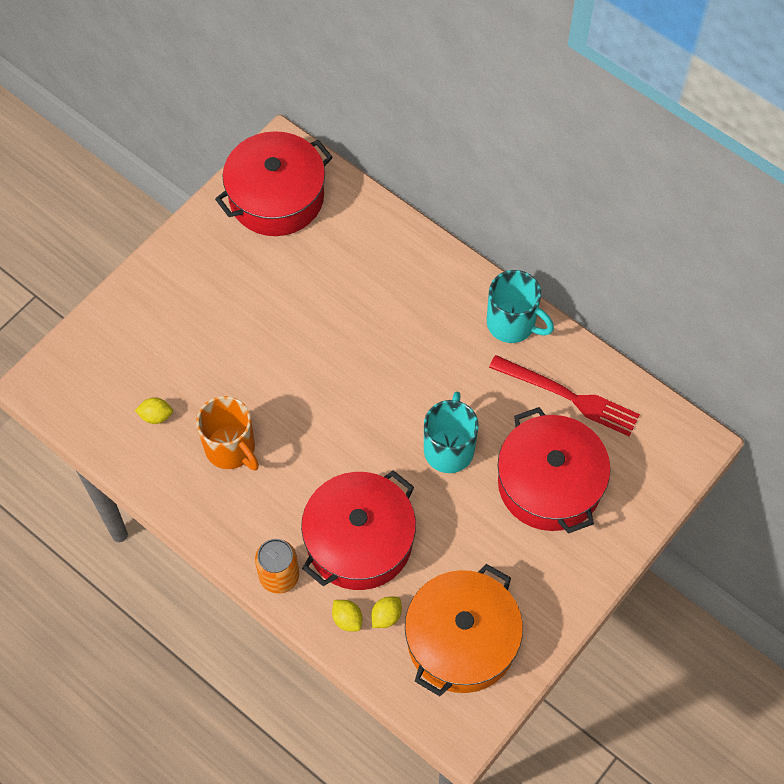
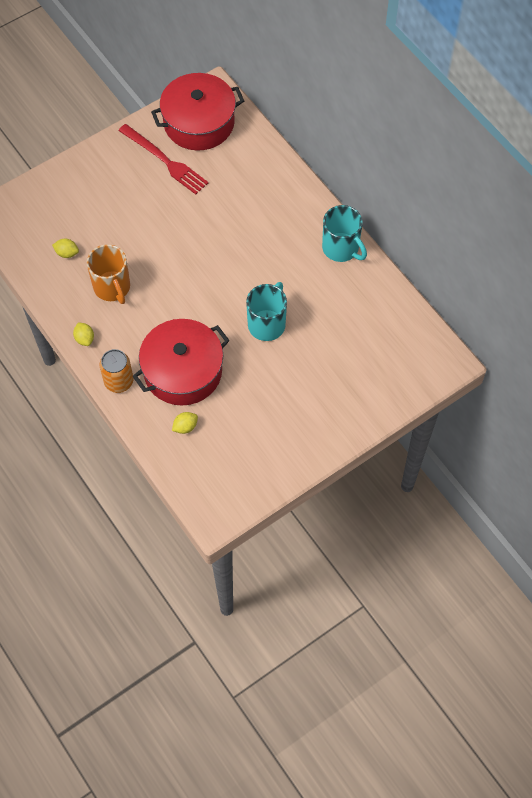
camera: 15 degrees right, 0 degrees up
(347, 619) = (157, 422): yellow lemon -> yellow lemon (84, 339)
(461, 640) = (233, 456): orange pot -> none
(549, 483) = (332, 365): red pot -> none
(568, 396) = (366, 308): red fork -> red fork (165, 161)

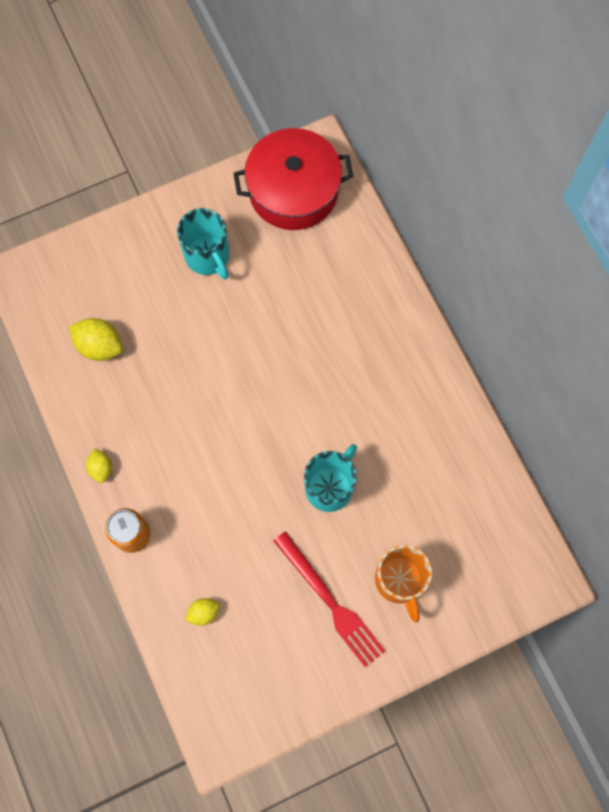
camera: 10 degrees right, 10 degrees up
(67, 253) = (99, 346): yellow lemon -> yellow lemon, size x1.69
(112, 287) = (147, 403): orange mug -> orange mug (399, 581)
(165, 161) = (242, 237): red fork -> red fork (330, 602)
(183, 371) = (214, 534): red pot -> none
(341, 248) = (441, 396): turquoise mug -> turquoise mug (208, 257)

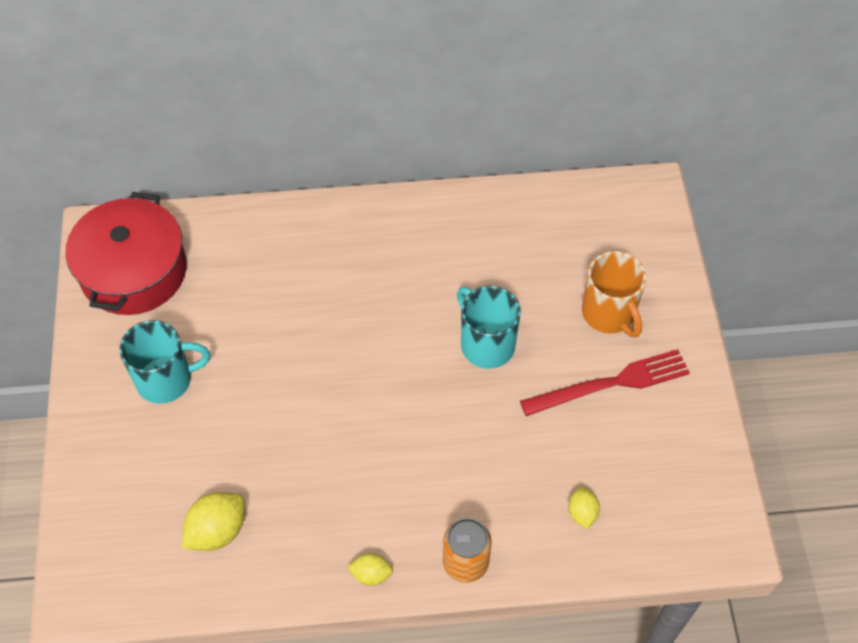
camera: 70 degrees left, 15 degrees down
(399, 581) = (609, 314): orange mug -> orange mug turned 60 degrees clockwise

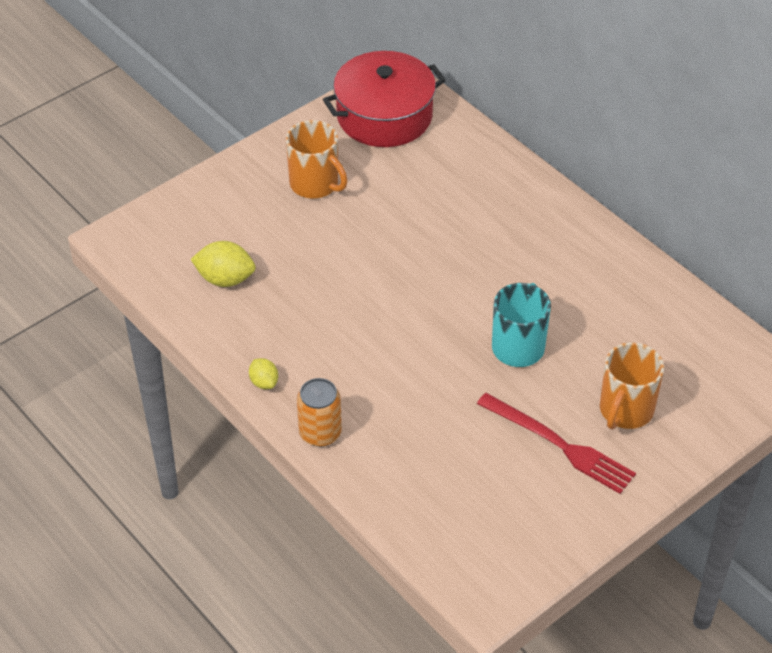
camera: 55 degrees right, 10 degrees down
(166, 380) = (315, 184): turquoise mug -> orange mug
(582, 513) = (424, 484): yellow lemon -> none

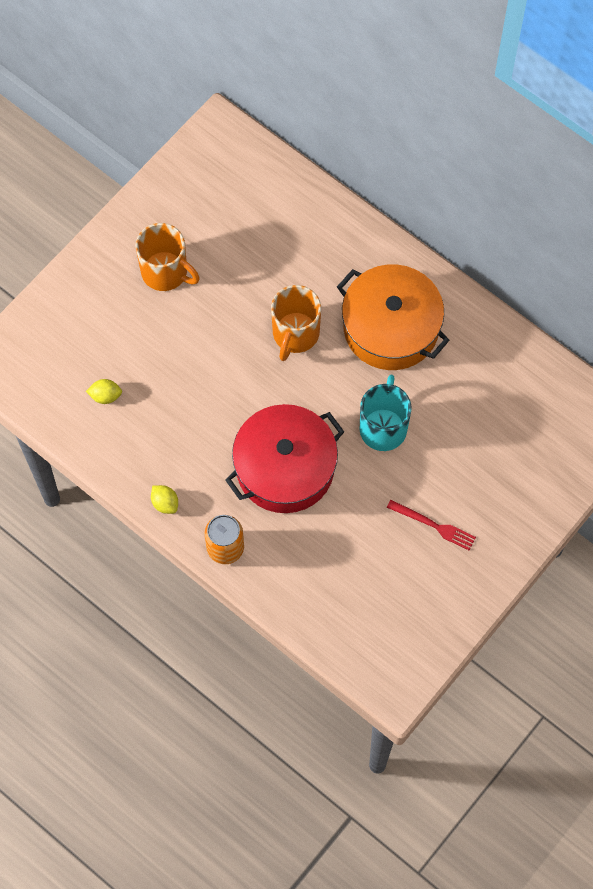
camera: 10 degrees left, 20 degrees up
(225, 279) = (105, 396): yellow lemon -> yellow lemon, size x0.59
(384, 116) = (215, 178): red pot -> red pot (285, 468)
(543, 260) = (391, 327): none -> orange pot
(559, 445) = (434, 525): red fork -> red fork, size x0.61
(625, 410) = (485, 480): orange mug -> orange mug (295, 334)

